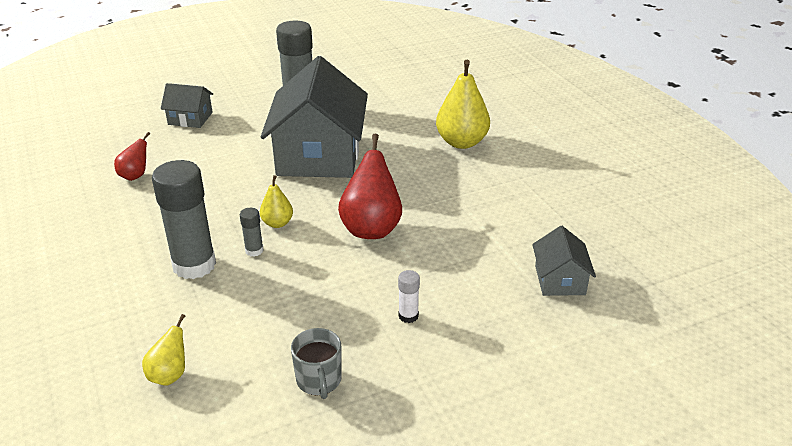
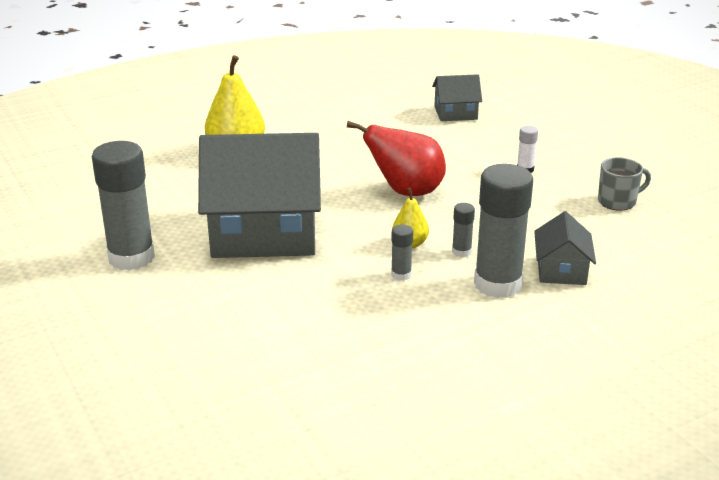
camera: 95 degrees left, 5 degrees down
(135, 176) = (324, 366): red pear -> none
(170, 375) = (652, 271): yellow pear -> none
(190, 118) = (157, 347): grey house -> grey house (561, 270)
(231, 215) = (401, 275): none -> grey glue stick

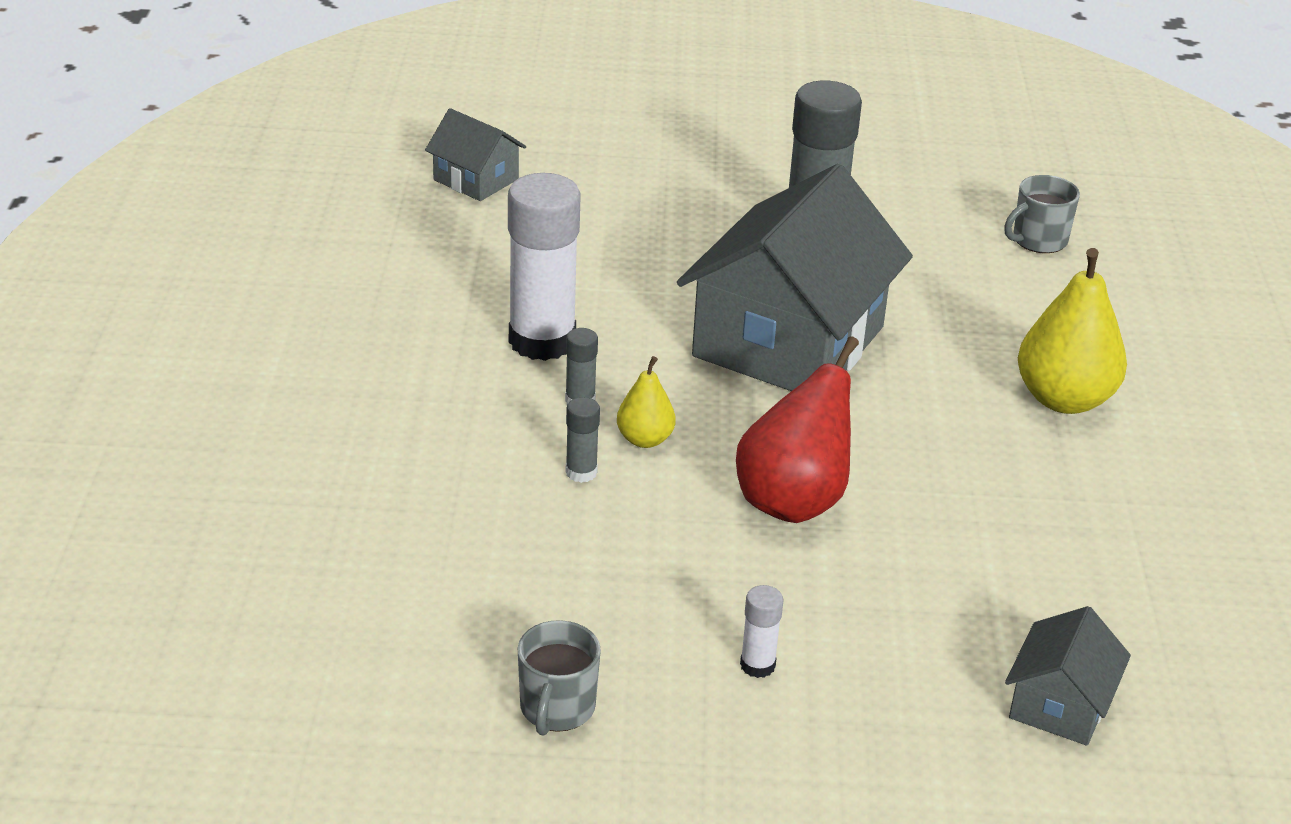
camera: 120 degrees right, 5 degrees up
(68, 190) = (1038, 240): none -> grey mug
(357, 310) = (542, 341): none -> white glue stick
(497, 284) = (477, 463): grey glue stick -> none
(561, 270) = (447, 534): grey house -> grey house (476, 179)

